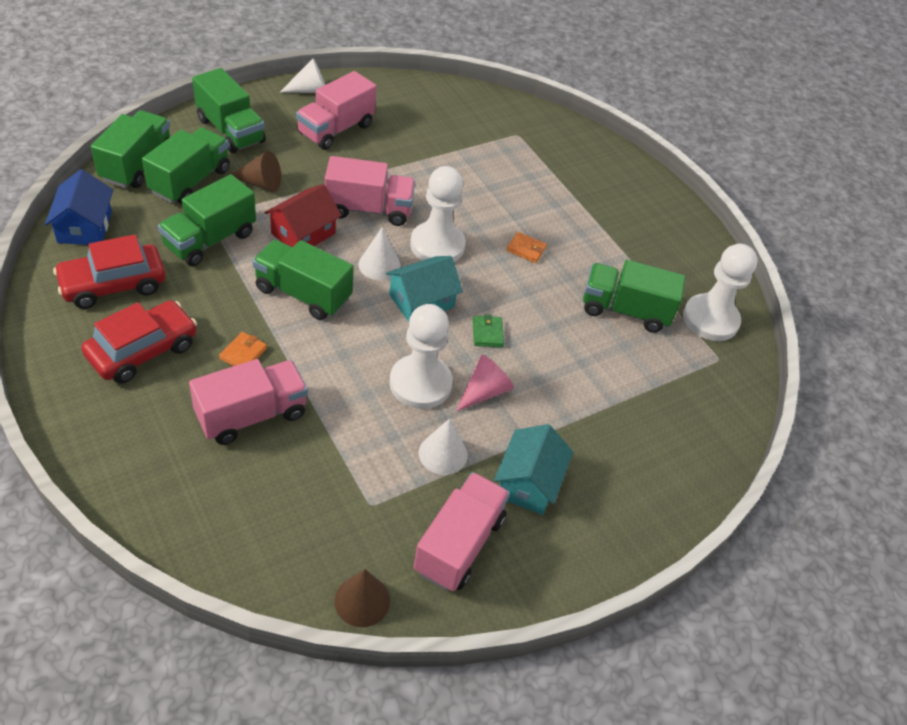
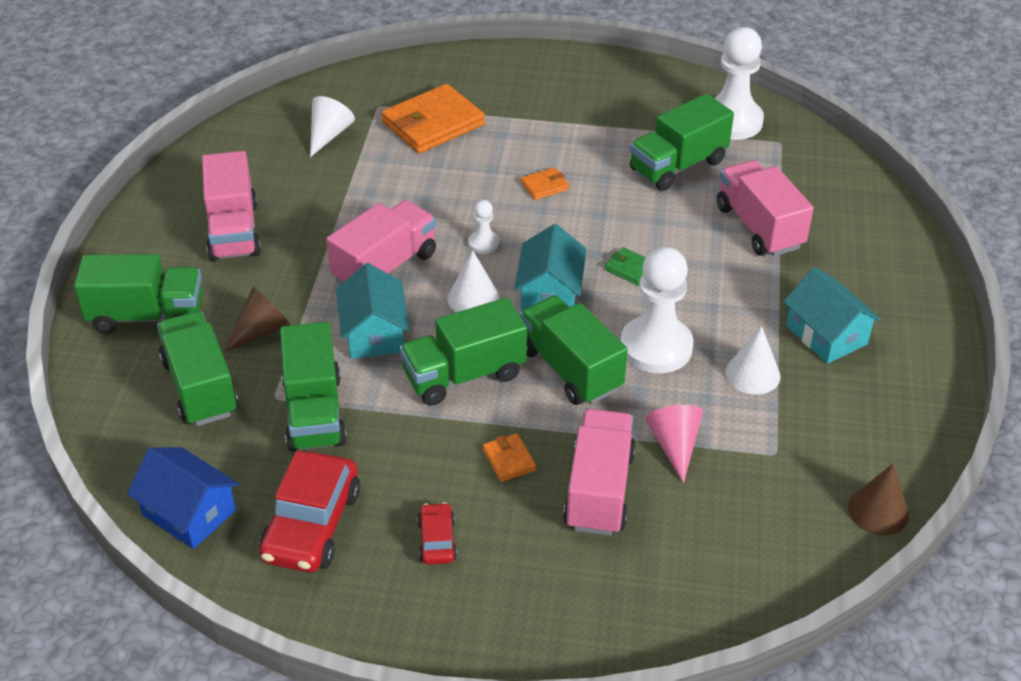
camera: 45 degrees left, 5 degrees down
(137, 165) = (125, 422): green truck -> green truck (570, 369)
(143, 351) = (437, 540): red car -> red car, size x0.51
(303, 233) = (374, 333): red house -> turquoise house
(309, 90) = (145, 220): white cone -> white cone (329, 135)
(437, 245) = (483, 243): white pawn -> white pawn, size x0.46
(459, 544) = (861, 415): pink truck -> pink truck (759, 227)
(484, 391) = (700, 308): pink cone -> pink cone (674, 445)
(528, 167) = (433, 124): none -> orange wallet

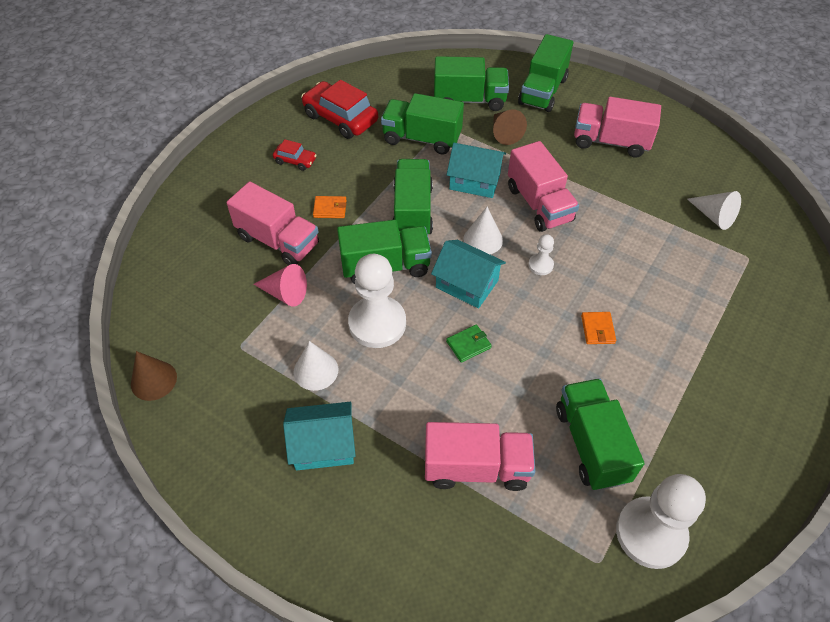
camera: 115 degrees right, 10 degrees up
(189, 513) = (379, 79): blue house -> none
(433, 124) = (712, 285): orange wallet -> none

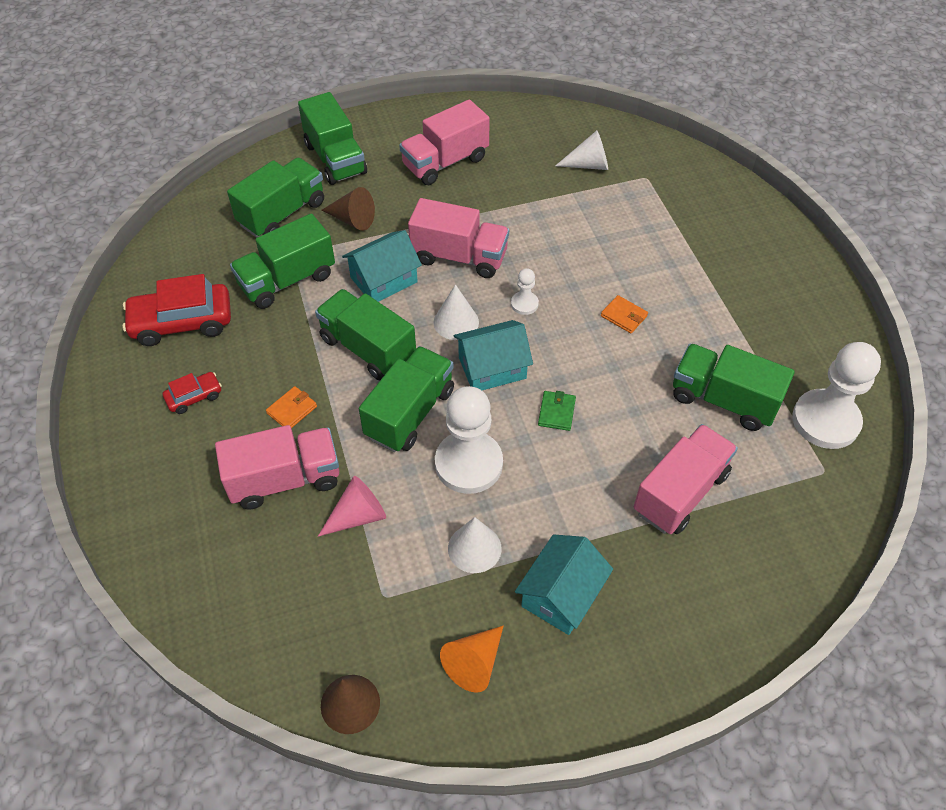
camera: 50 degrees left, 0 degrees up
(231, 428) = (474, 663): none -> orange cone

